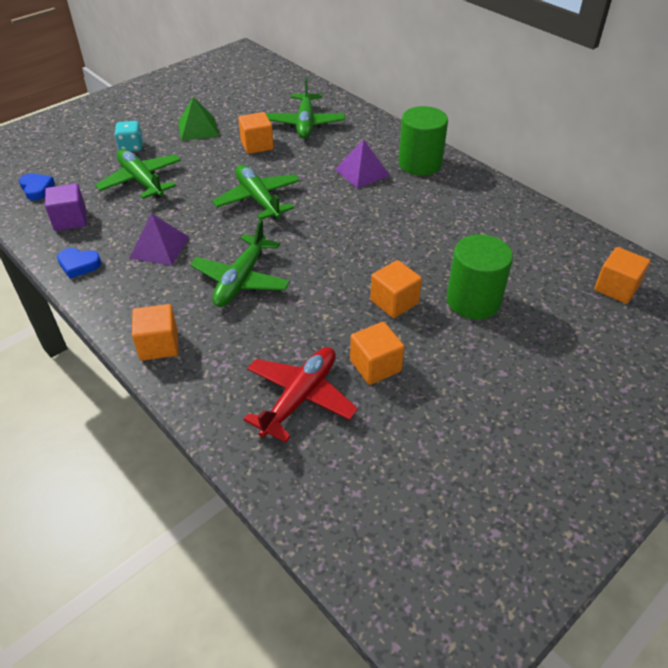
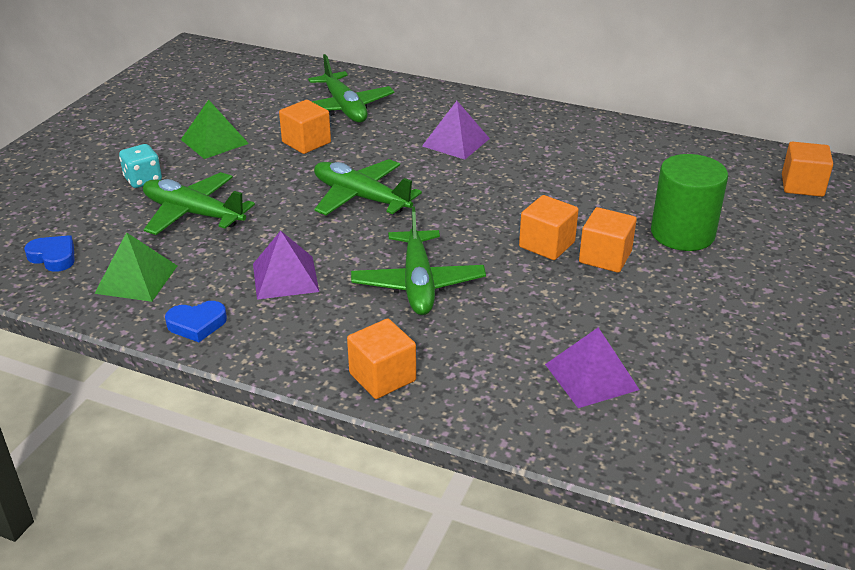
camera: 25 degrees left, 10 degrees down
(70, 220) = (136, 279): purple cube -> green pyramid
(300, 397) = (591, 377): red plane -> purple pyramid
(375, 366) = (641, 322): orange cube -> orange cube (547, 245)
(420, 164) = (511, 120): green cylinder -> none

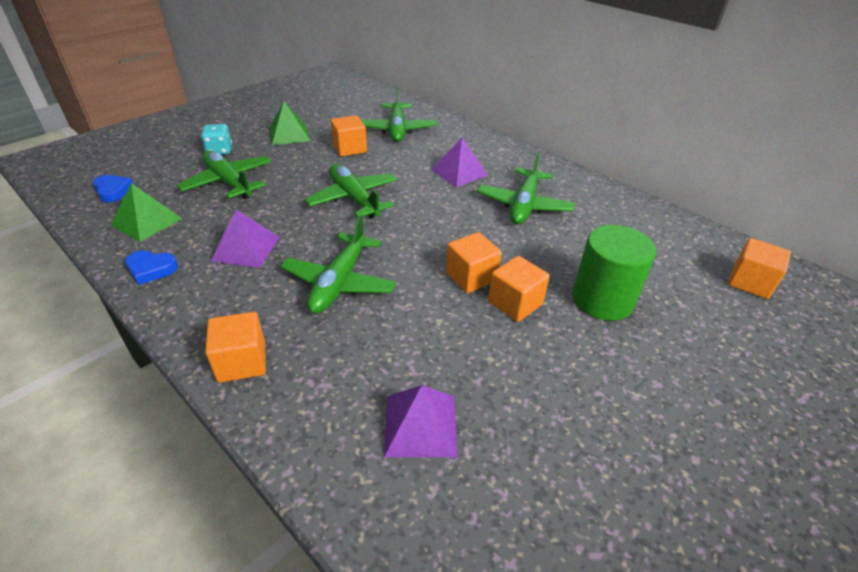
camera: 20 degrees right, 5 degrees up
(550, 162) = (524, 205): none -> green plane

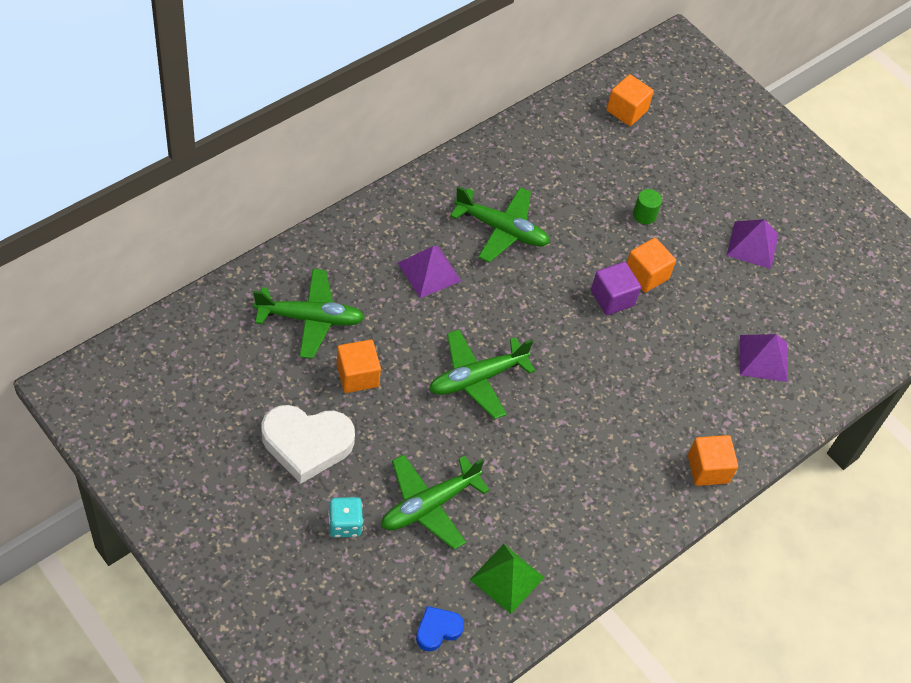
camera: 90 degrees left, 15 degrees up
(151, 269) = (591, 556): blue heart -> none
(246, 248) = (561, 477): purple pyramid -> purple pyramid (752, 245)
(289, 134) = (307, 444): green pyramid -> white heart
(339, 282) = (616, 398): green plane -> none
(471, 277) = (612, 298): orange cube -> purple cube
(602, 300) = (644, 215): green cylinder -> green cylinder, size x0.48

